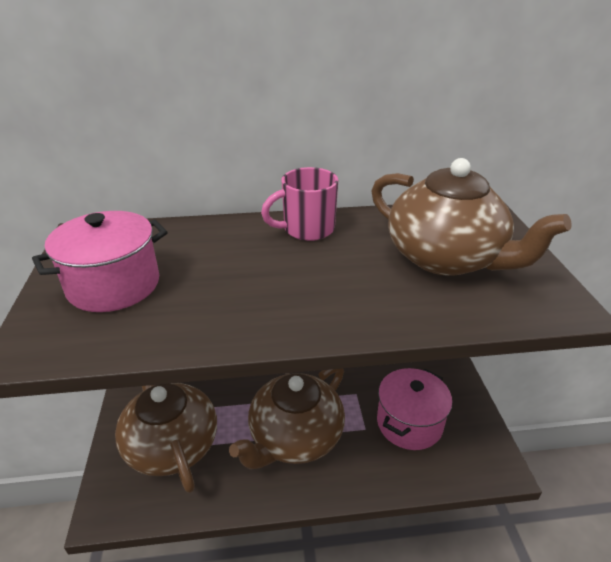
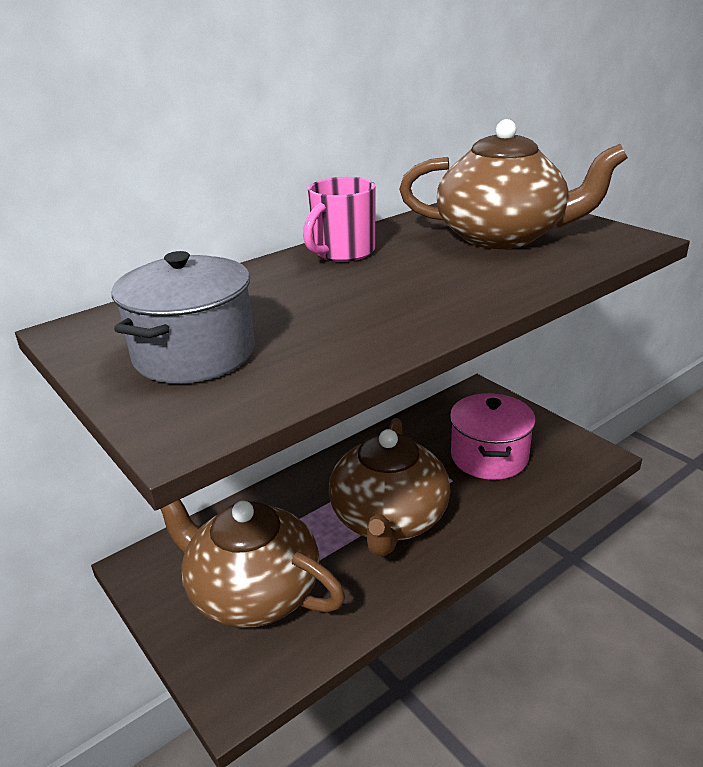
camera: 30 degrees left, 5 degrees down
(114, 285) = (194, 354): pink pot -> grey pot

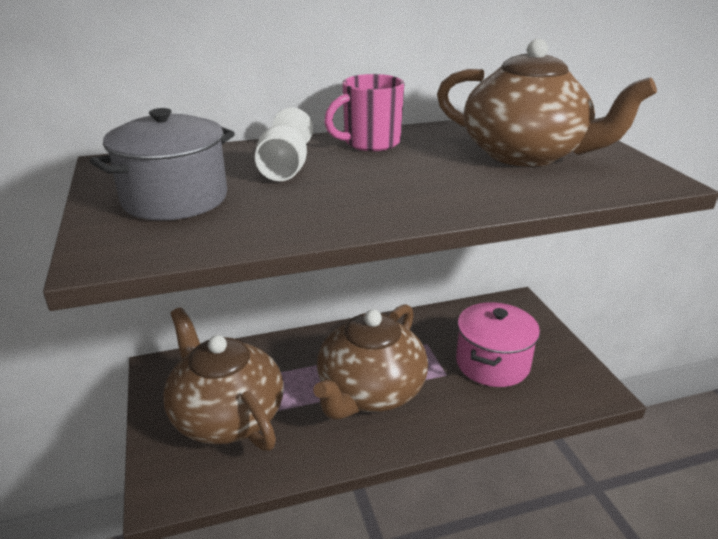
camera: 20 degrees right, 0 degrees up
(282, 296) = (285, 169): none -> white goblet

